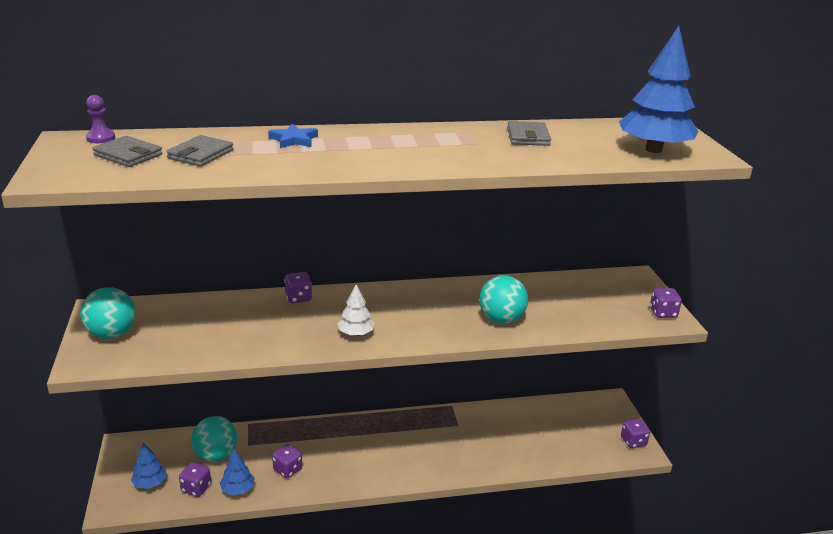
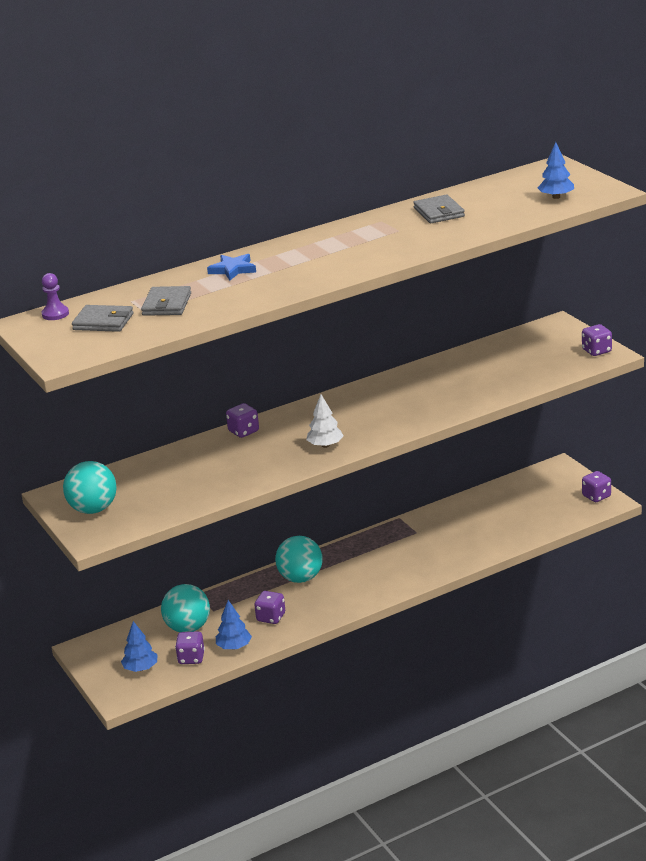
camera: 15 degrees left, 0 degrees up
(501, 319) = (451, 397): turquoise ball -> turquoise ball (300, 578)
(653, 149) = (556, 197): blue tree -> blue tree, size x0.50

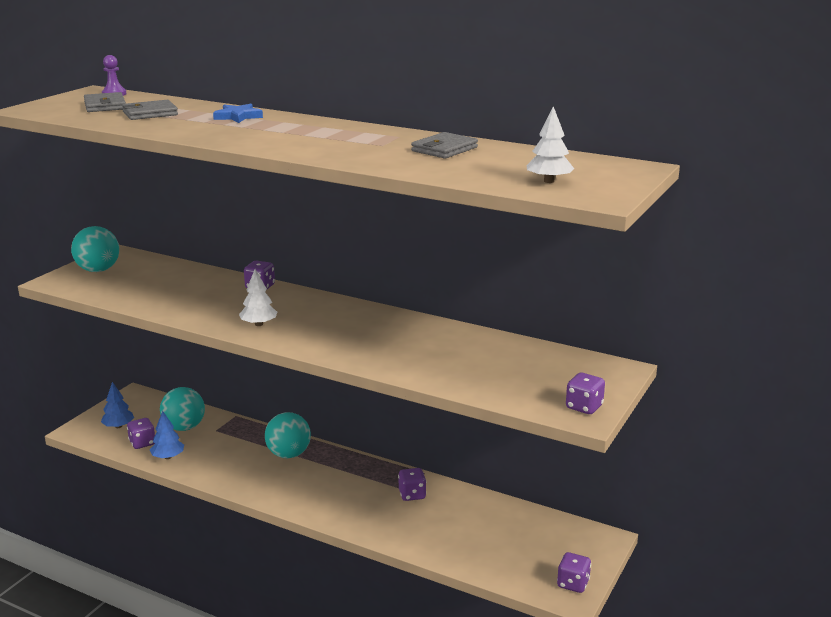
camera: 55 degrees right, 5 degrees down
(271, 617) = (220, 460): purple dice -> purple dice (412, 495)
(556, 197) = (548, 181): blue tree -> white tree

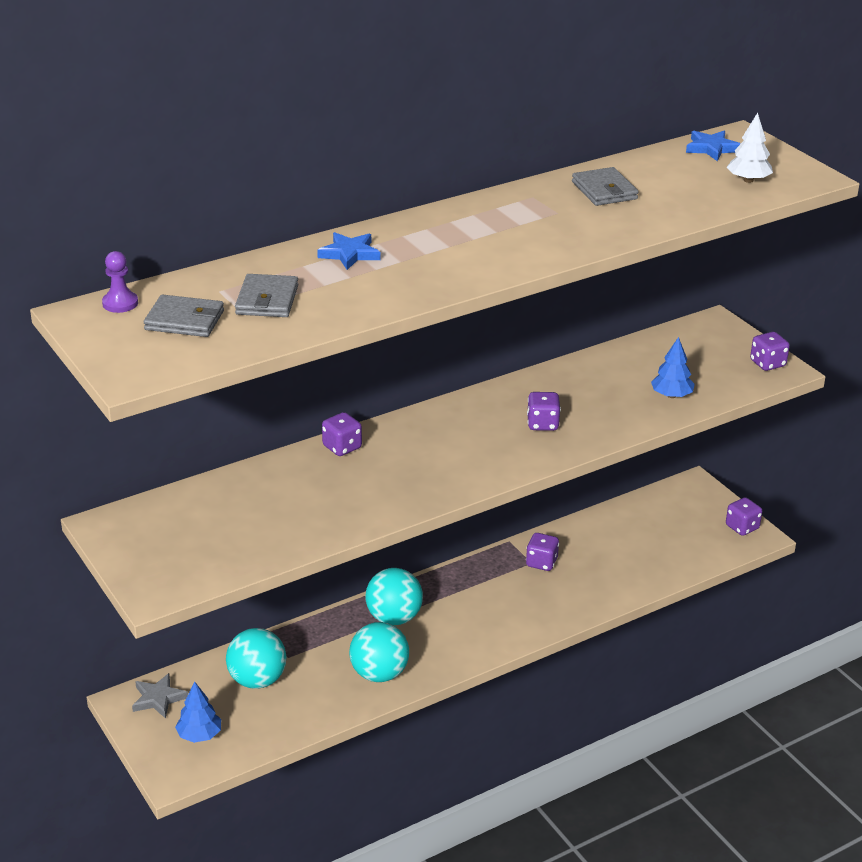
camera: 60 degrees left, 10 degrees up
(98, 270) = (154, 550): turquoise ball -> turquoise ball (379, 674)
(142, 443) = (262, 724): purple dice -> purple dice (542, 424)
(144, 402) = (158, 698): none -> grey star
(168, 457) = (315, 710): blue tree -> blue tree (671, 395)
(259, 324) = (446, 474): white tree -> none
(591, 163) = (711, 148): none -> blue star

